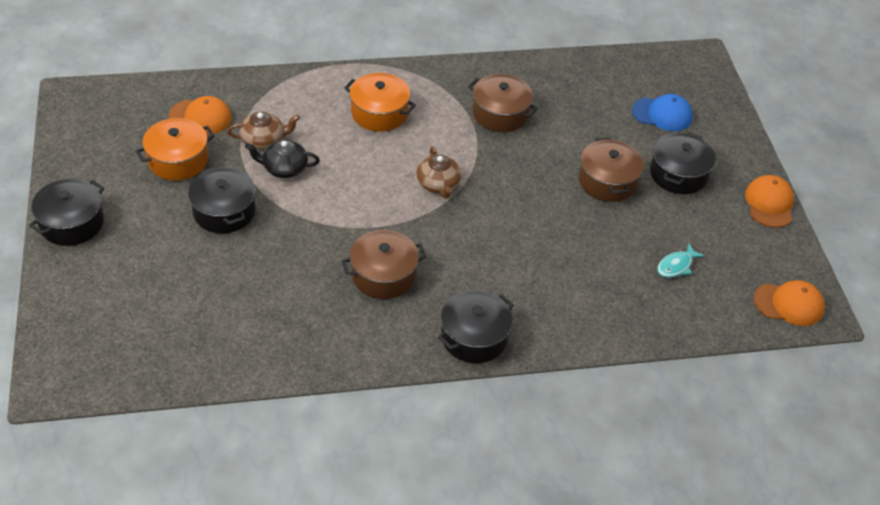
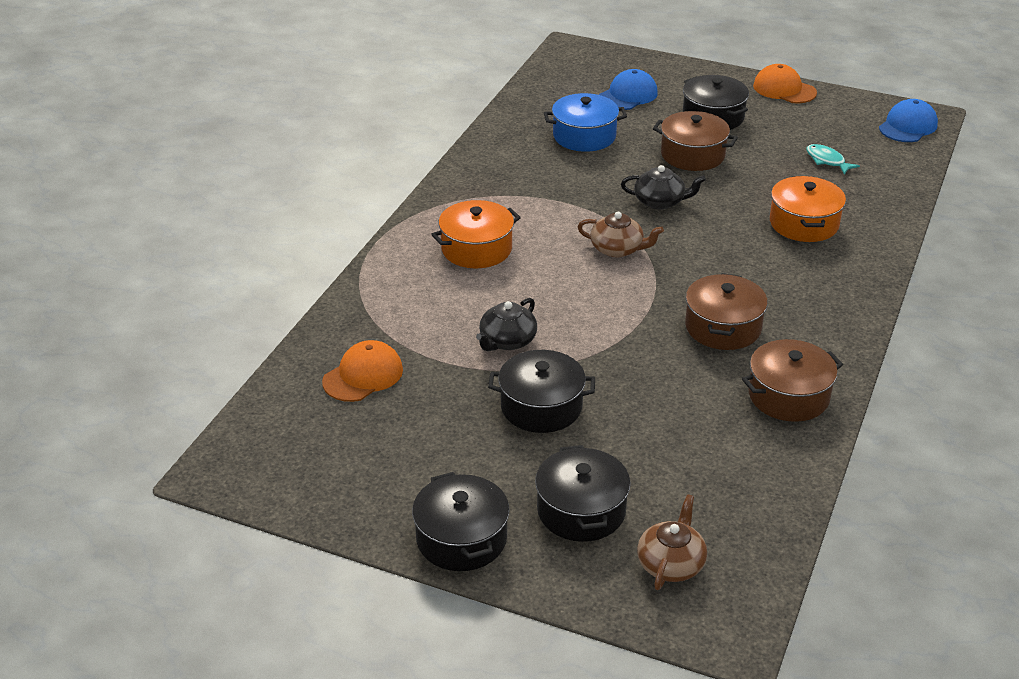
camera: 55 degrees left, 10 degrees down
(178, 160) = (423, 416): orange pot -> orange pot (804, 223)
(263, 140) = (447, 341): brown teapot -> brown teapot (671, 564)
(474, 337) = (845, 300): black pot -> black pot (581, 510)
(500, 114) = (547, 178): brown pot -> brown pot (788, 396)
(522, 185) = (660, 201): none -> black teapot
(577, 112) = (584, 136): none -> blue pot
(676, 266) = (827, 161): turquoise fish -> turquoise fish turned 150 degrees clockwise
(789, 304) = (908, 126): orange cap -> blue cap

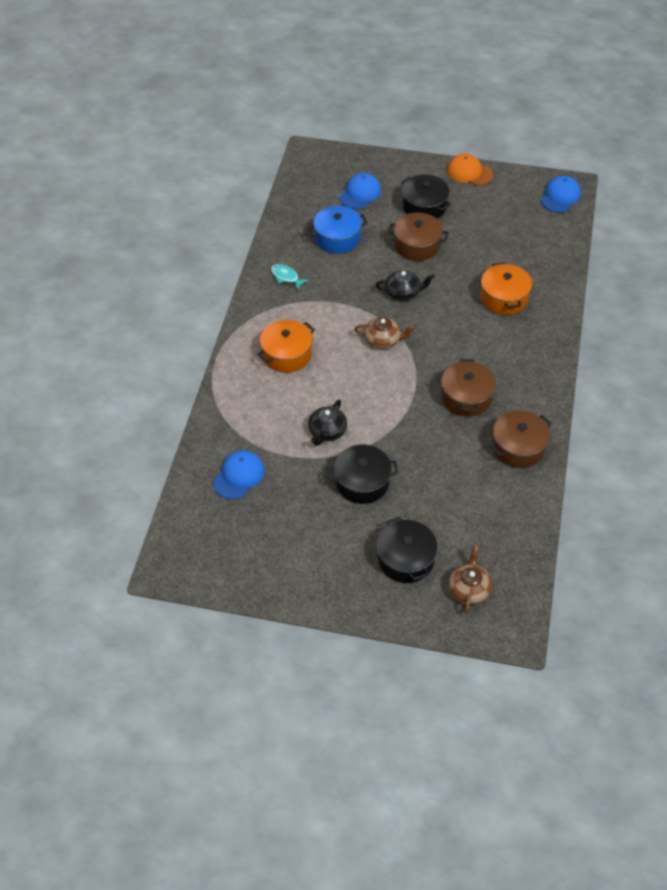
camera: 10 degrees left, 15 degrees up
(363, 375) = (239, 476): orange cap -> blue cap
(461, 539) = (336, 593): black pot -> none
(827, 161) = (510, 237): turquoise fish -> turquoise fish (286, 277)

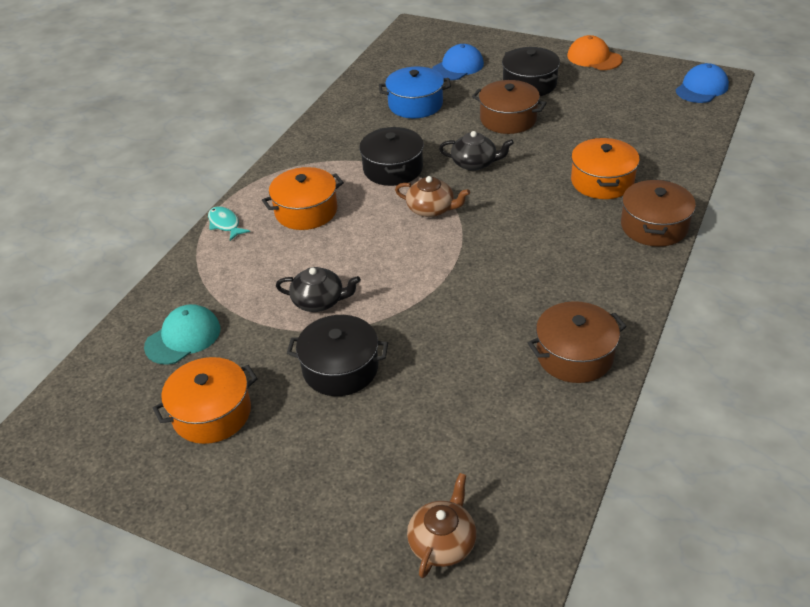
camera: 15 degrees right, 10 degrees down
(239, 476) = (183, 337): blue cap -> turquoise cap
(285, 530) = (212, 413): none -> orange pot
(286, 277) = (339, 135): turquoise fish -> turquoise fish (225, 224)
(327, 431) = (319, 301): black teapot -> black teapot turned 120 degrees counterclockwise
(406, 559) = (362, 481): black pot -> black pot (393, 169)
(466, 397) = (519, 285): brown pot -> brown pot (654, 226)

